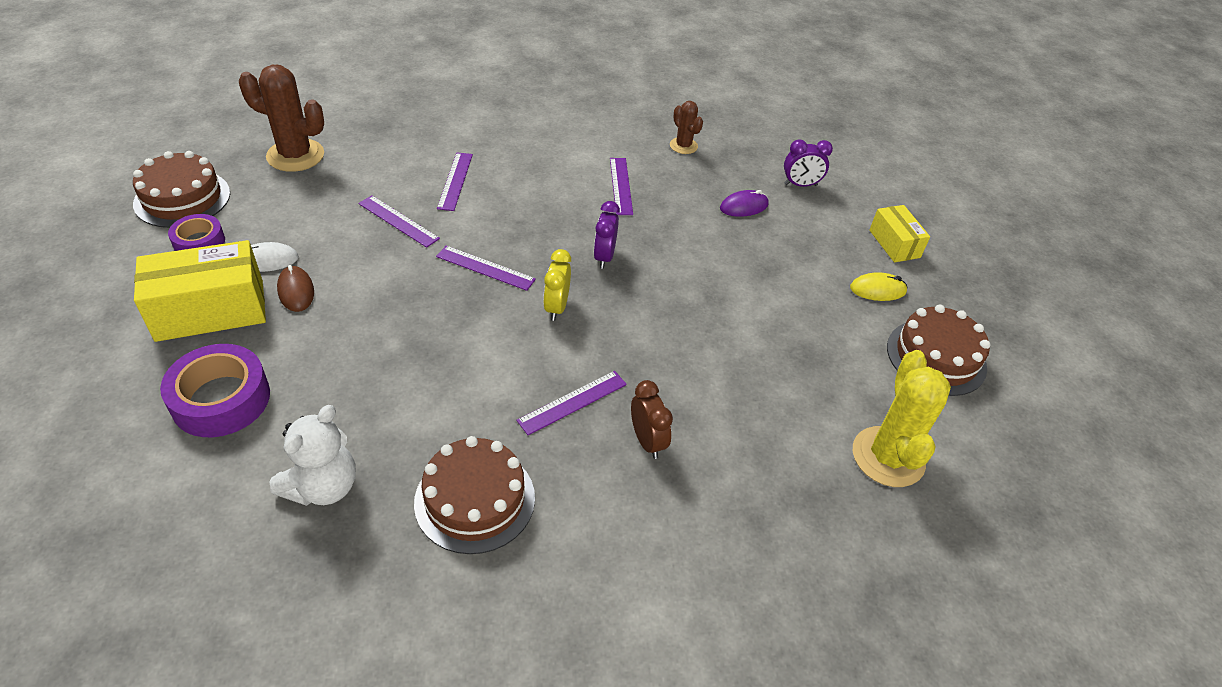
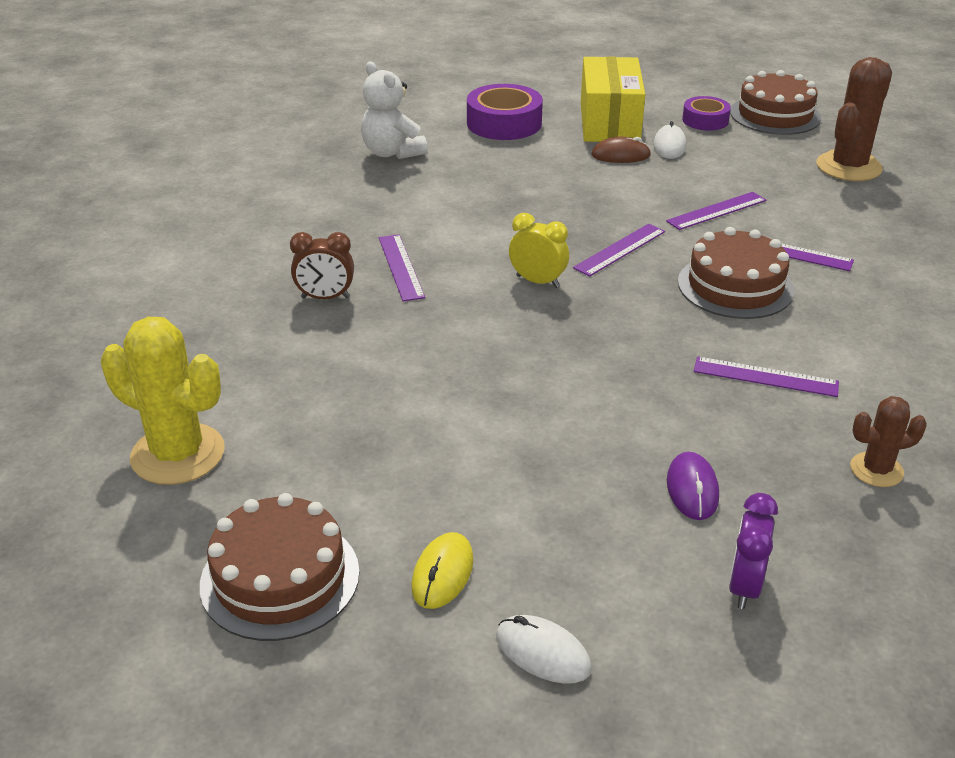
camera: 115 degrees right, 10 degrees down
(475, 499) = (332, 206): brown cake -> brown cake (735, 286)
(604, 257) = (612, 330): purple clock -> none
(894, 244) = (543, 653): yellow box -> white mouse

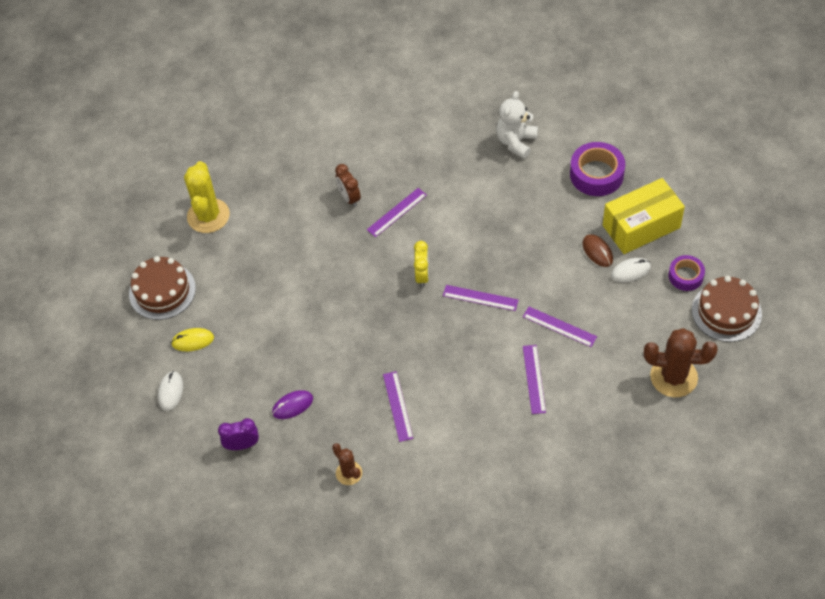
camera: 65 degrees right, 20 degrees up
(735, 286) = (477, 365): brown cake -> none

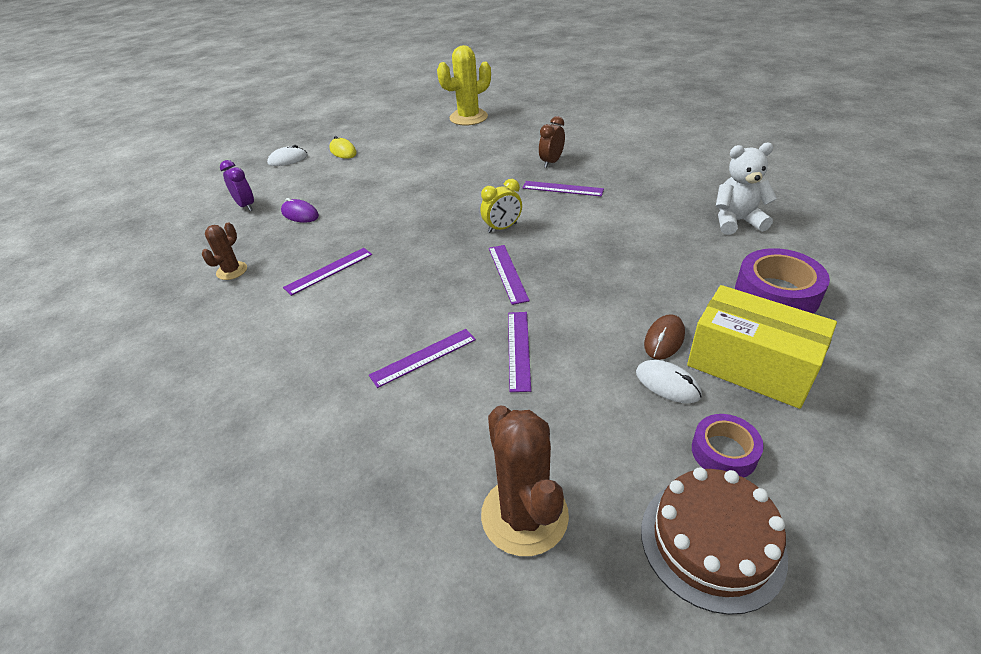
camera: 60 degrees right, 15 degrees down
(162, 291) = (382, 126): brown cake -> none

